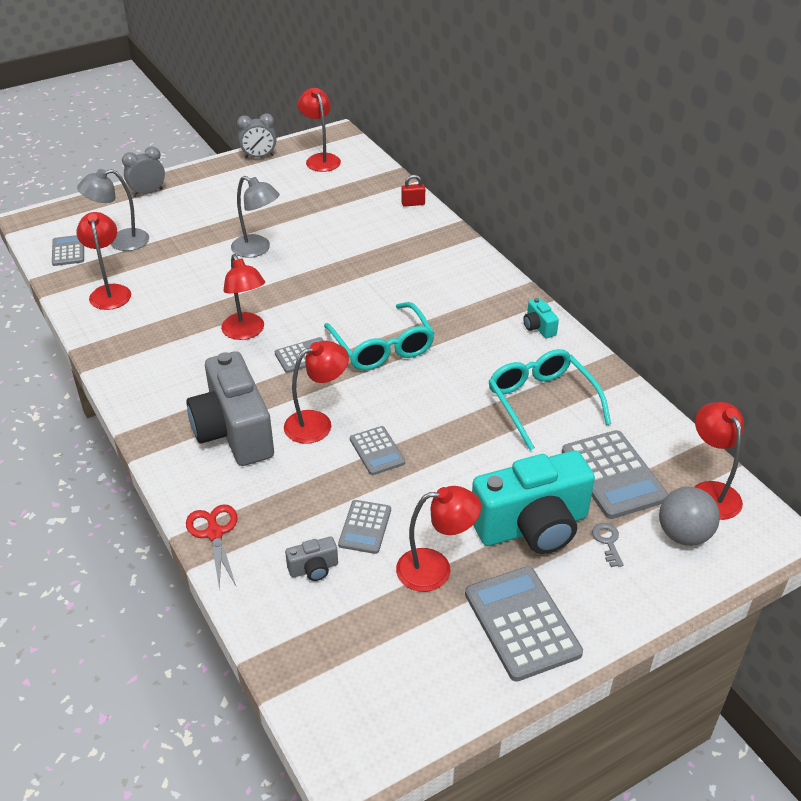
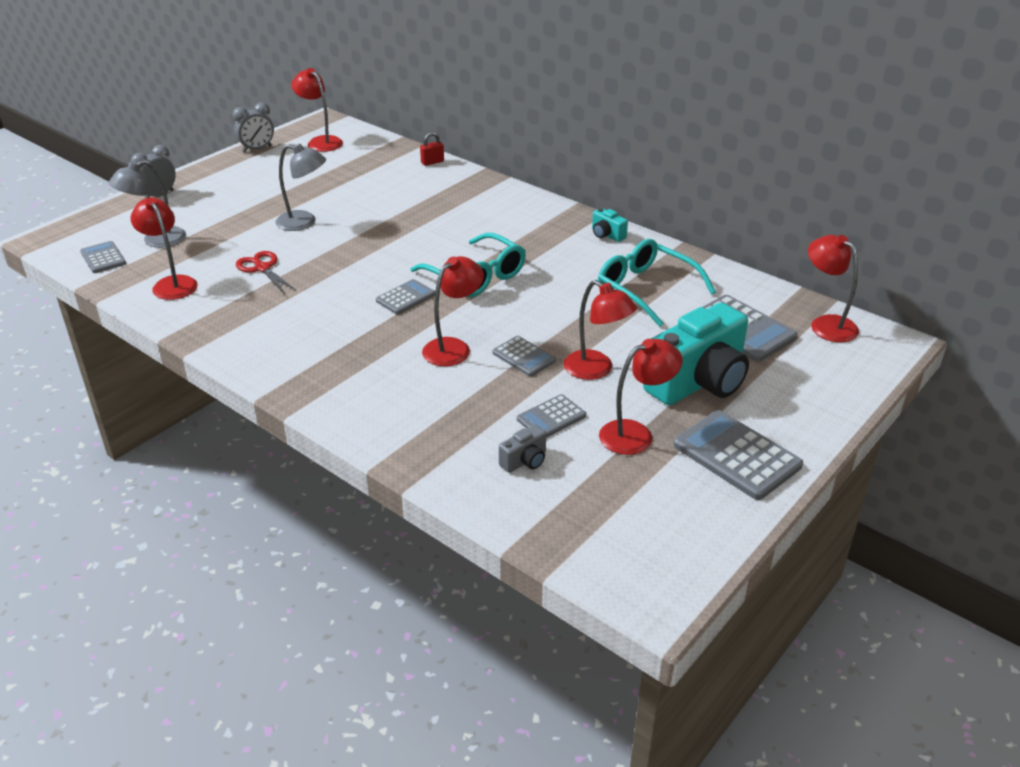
camera: 20 degrees left, 5 degrees down
(214, 533) = (410, 456): red scissors -> red scissors (262, 268)
(234, 432) = (376, 371): grey camera -> none
(246, 332) = (336, 290): red lamp -> red lamp (596, 370)
(365, 527) = (551, 417): grey calculator -> grey calculator turned 60 degrees clockwise
(607, 541) = (768, 378): grey key -> none
(683, 535) = (825, 359): grey ball -> none

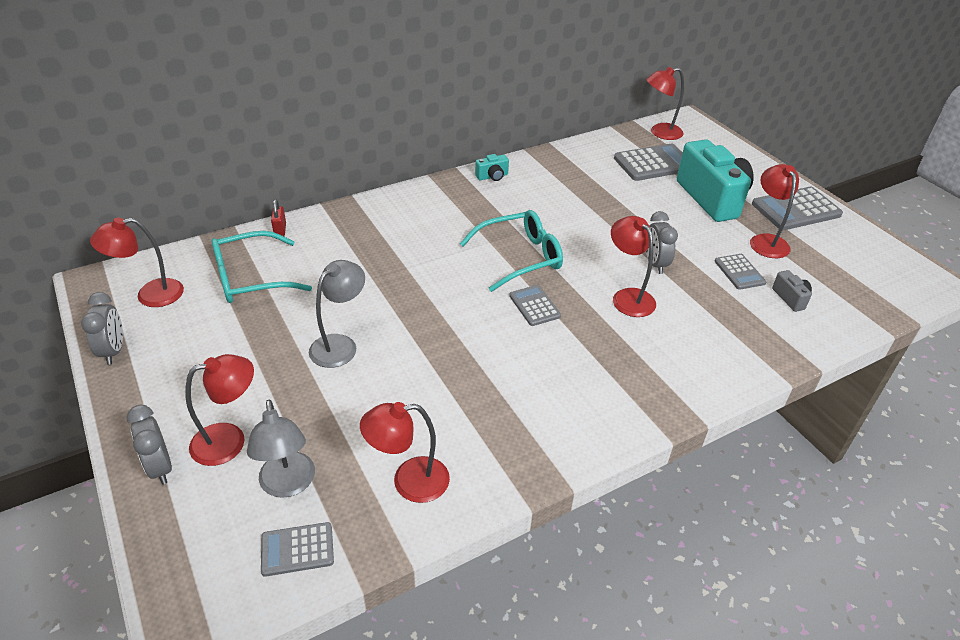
camera: 70 degrees left, 5 degrees up
(262, 268) = (421, 395): red scissors -> none
(524, 357) = (655, 264): grey calculator -> grey clock
(596, 370) = (684, 235): red lamp -> red lamp (229, 440)
(646, 289) = (584, 183): turquoise glasses -> turquoise glasses (251, 278)

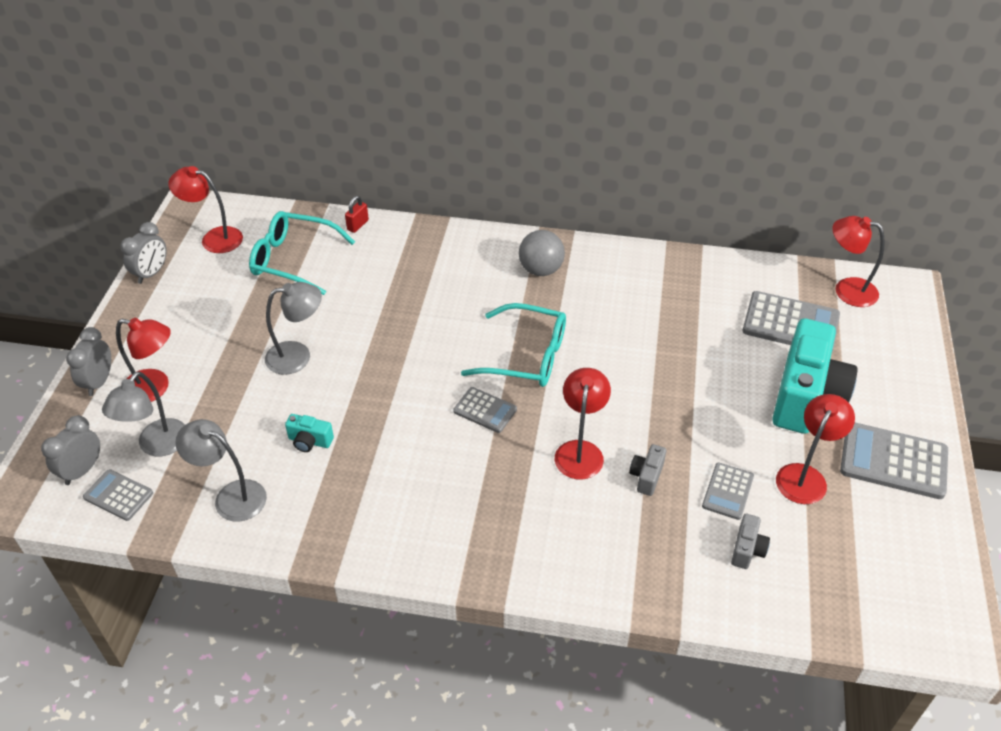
camera: 40 degrees right, 5 degrees up
(409, 481) = (231, 496): red lamp -> grey lamp
(462, 200) = (541, 270): none -> grey ball
(492, 176) = (598, 258): turquoise camera -> turquoise camera (310, 441)
(534, 306) = (485, 410): grey calculator -> grey calculator turned 105 degrees clockwise
(655, 264) = (648, 433): grey clock -> grey clock (82, 470)
(685, 289) = (646, 476): none -> grey camera

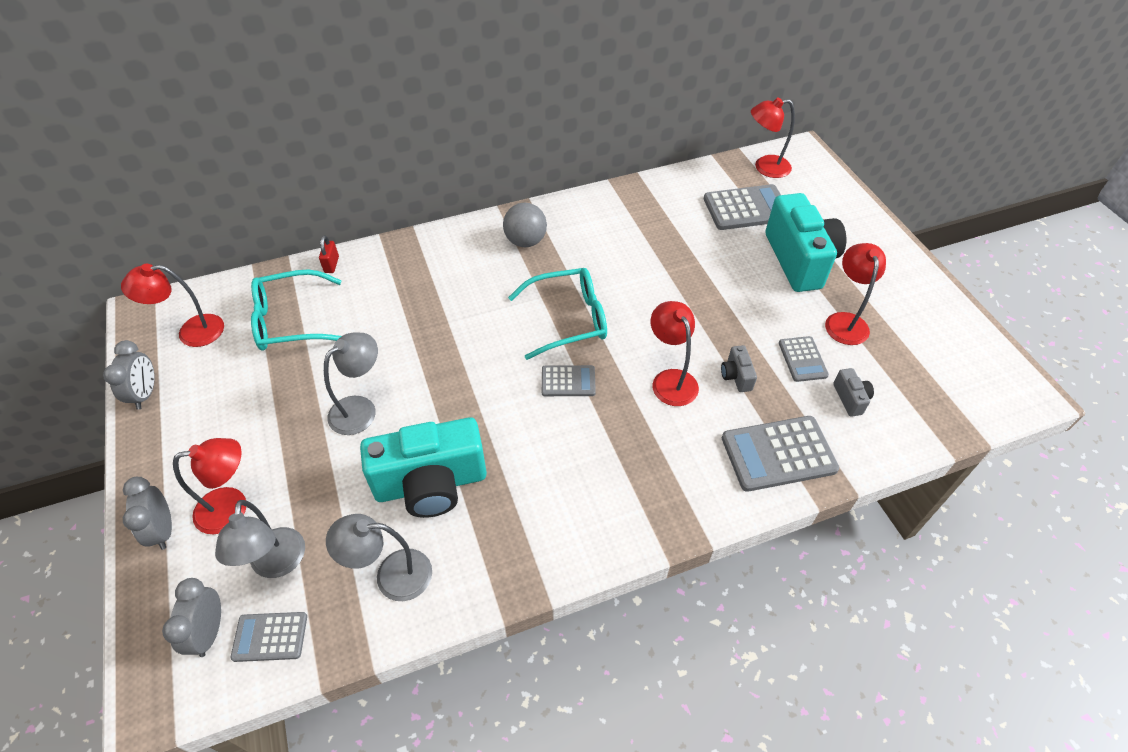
camera: 30 degrees left, 5 degrees up
(310, 441) = (431, 484): turquoise camera -> turquoise camera, size x2.41
(893, 461) = (892, 282): grey calculator -> grey calculator (778, 454)

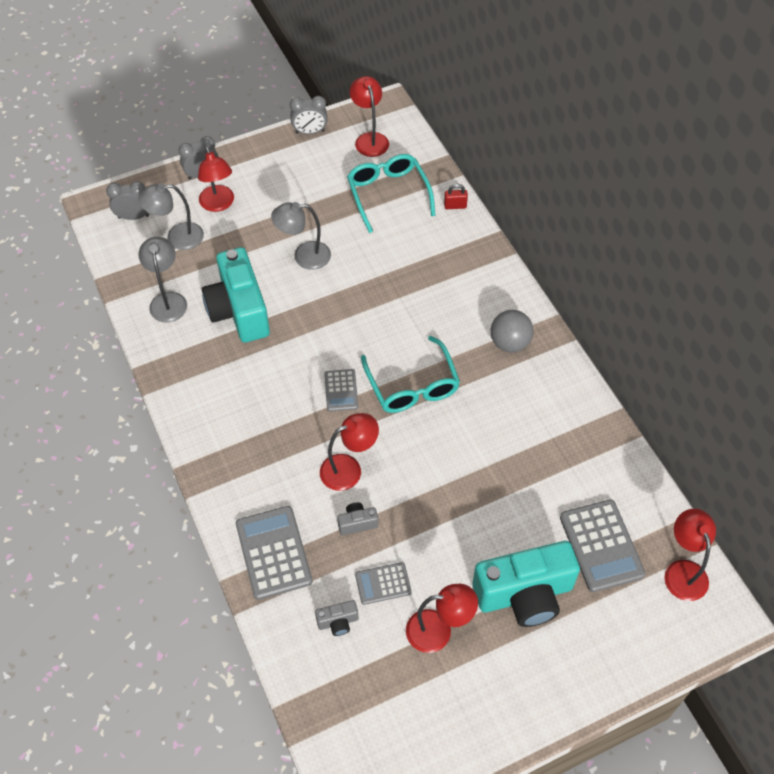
camera: 85 degrees right, 5 degrees up
(270, 637) = (129, 246): grey calculator -> none
(360, 409) = (304, 256): grey lamp -> grey lamp turned 135 degrees clockwise

